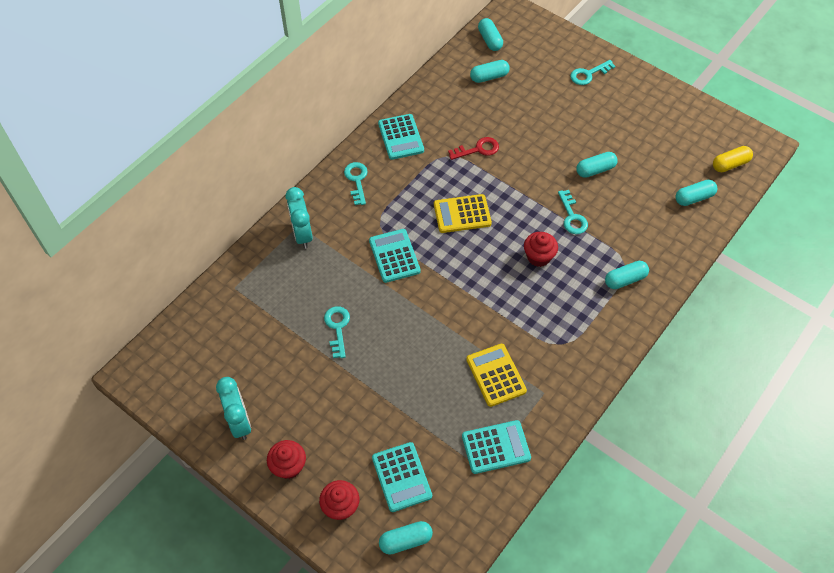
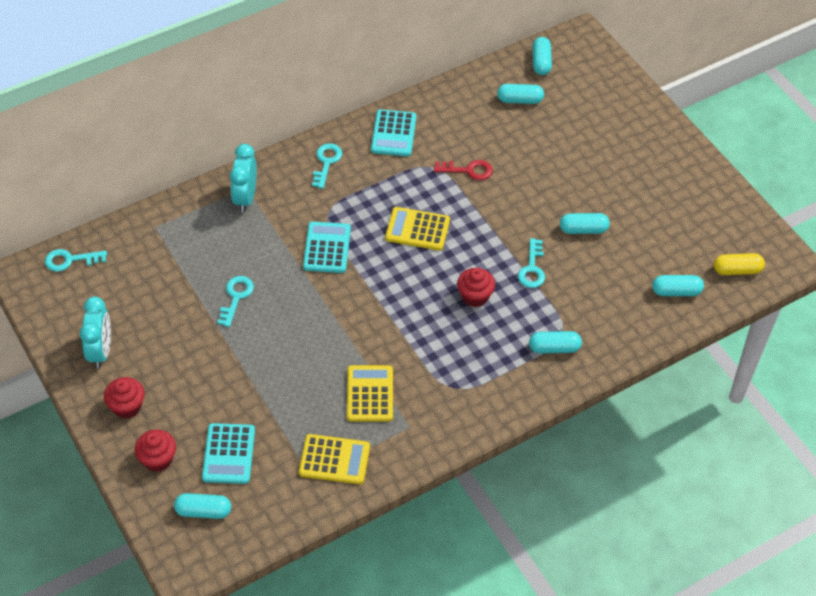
camera: 20 degrees right, 5 degrees down
(496, 447) = (334, 460): turquoise calculator -> yellow calculator
(588, 74) = (630, 129): turquoise key -> turquoise key (70, 260)

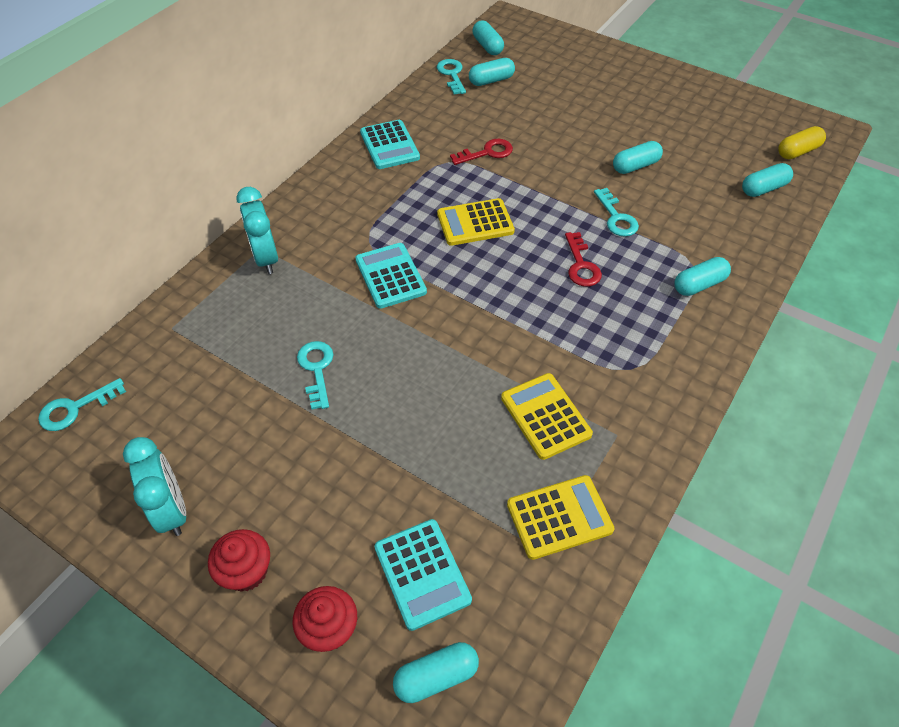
camera: 25 degrees left, 0 degrees up
(326, 162) = (336, 193): turquoise key -> turquoise key (452, 74)
(475, 296) = (581, 265): red cupcake -> red key

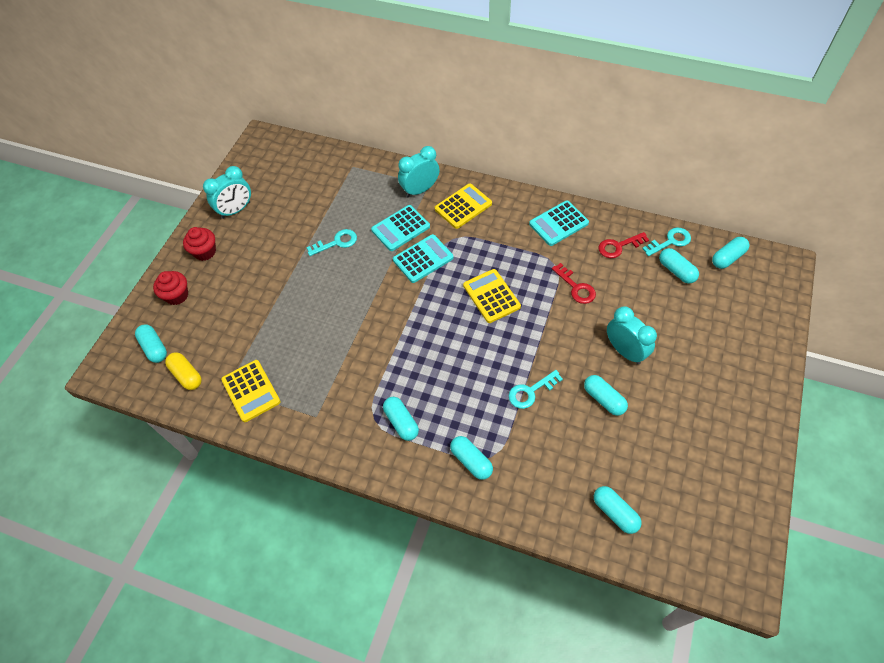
camera: 80 degrees right, 5 degrees up
(75, 408) = (290, 149): turquoise key -> none
(422, 573) = (209, 328): turquoise calculator -> turquoise calculator (400, 228)
(545, 416) = (323, 371): yellow calculator -> yellow calculator (463, 206)
(580, 138) = (625, 351): none -> turquoise clock
(581, 265) = (468, 373): red key -> red key (618, 246)
(639, 341) = (401, 422): none -> turquoise capsule
(797, 151) = (688, 547): yellow capsule -> yellow capsule (186, 375)

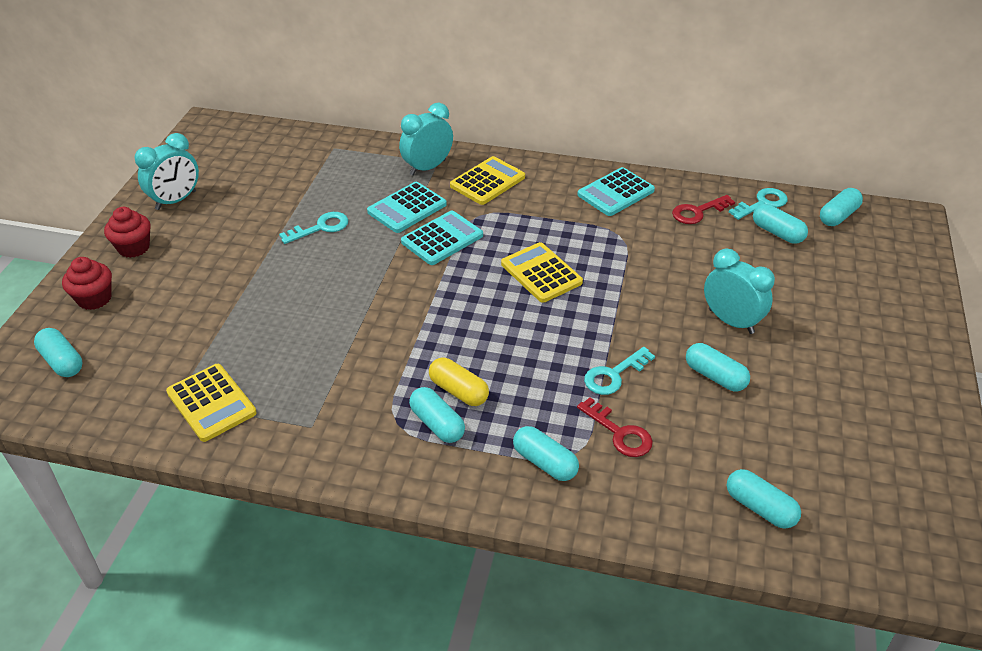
camera: 10 degrees left, 15 degrees down
(186, 375) = (113, 391): yellow capsule -> yellow capsule (458, 391)
(576, 287) = (652, 257): red key -> red key (619, 433)

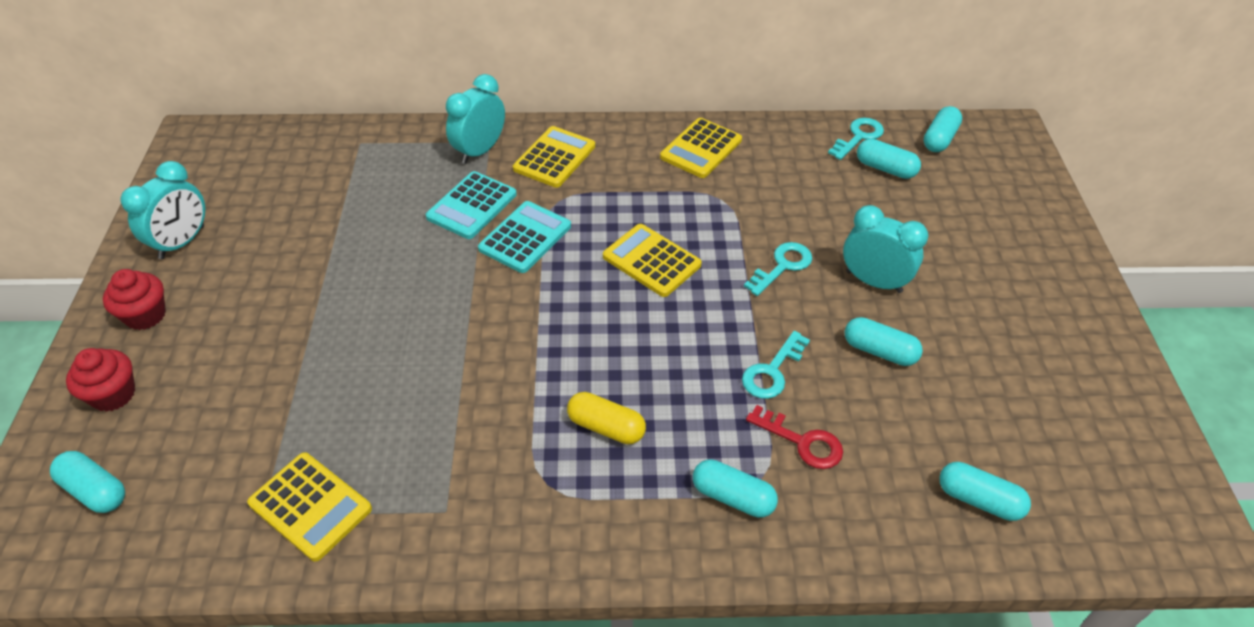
camera: 15 degrees left, 5 degrees up
(321, 227) = (376, 248): turquoise key -> turquoise key (782, 266)
(437, 424) = (595, 475): turquoise capsule -> none
(616, 193) = (701, 149): turquoise calculator -> yellow calculator
(698, 212) = (795, 158): red key -> none

